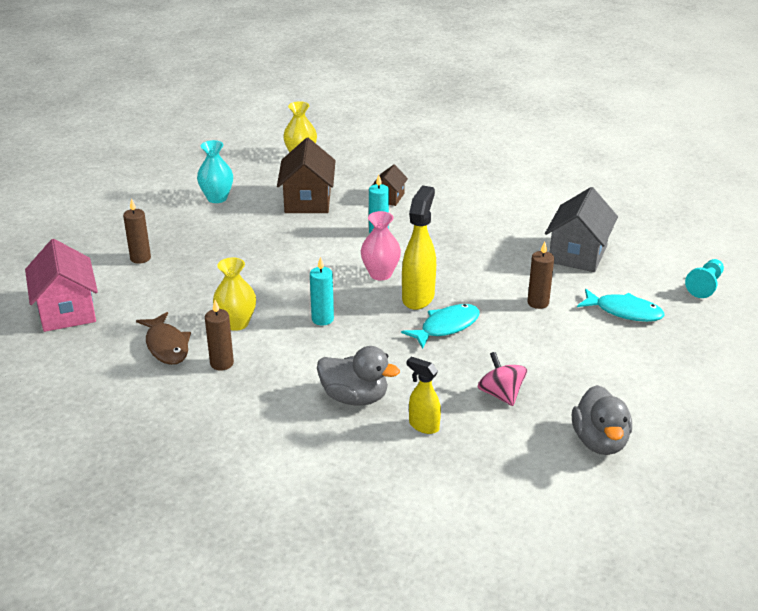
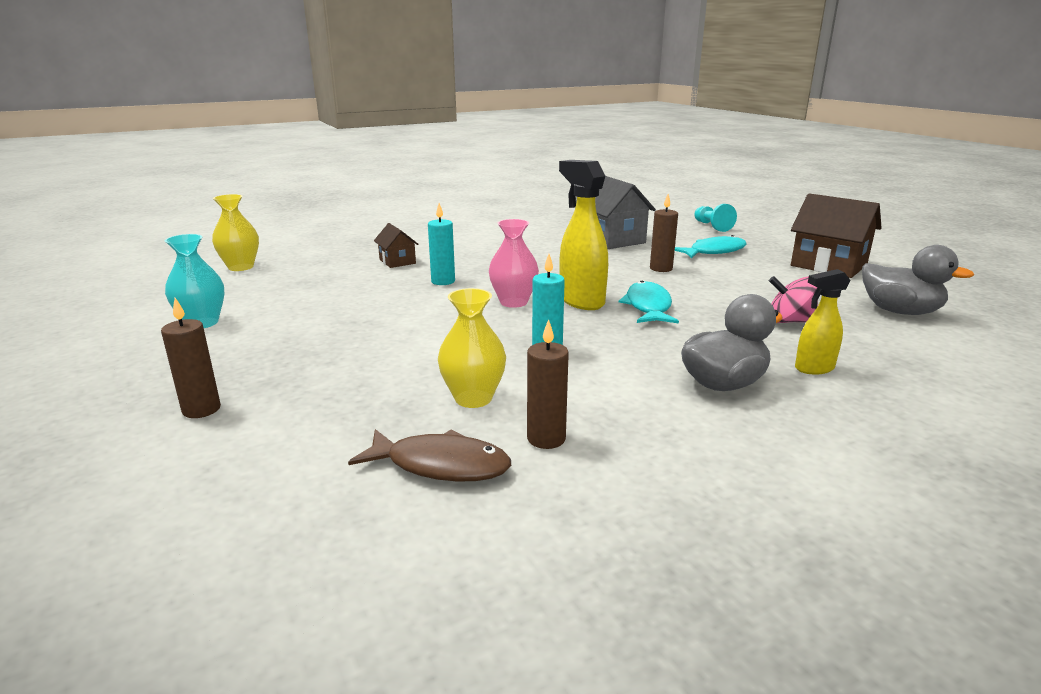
camera: 50 degrees left, 10 degrees down
(67, 311) = (187, 524): pink house -> none
(308, 201) = (321, 288): brown house -> brown house (828, 265)

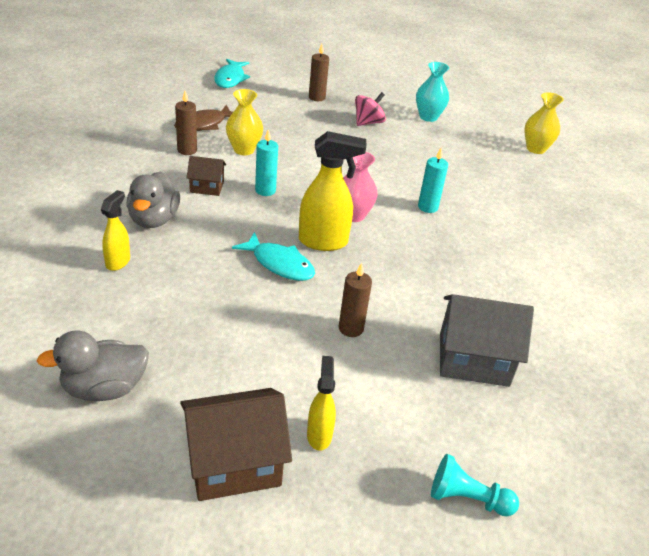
camera: 120 degrees right, 15 degrees up
(397, 261) = (498, 207): brown house -> brown house (207, 187)
(714, 251) = (364, 407): turquoise fish -> turquoise fish (230, 79)
(759, 255) = (319, 435): none -> yellow spray bottle
(789, 321) = (175, 309): pink spinning top -> pink spinning top (368, 122)

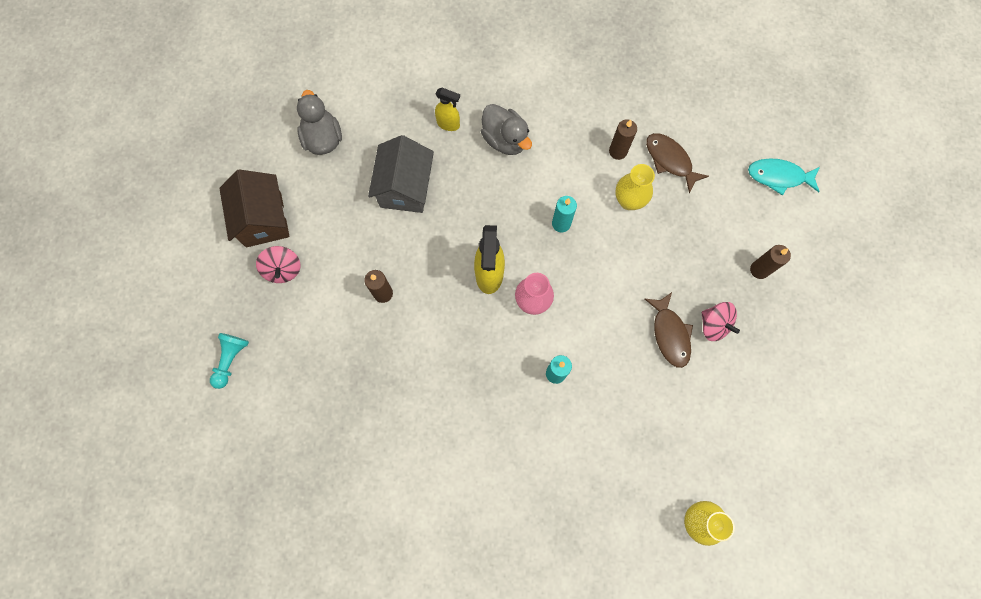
camera: 95 degrees right, 35 degrees up
(154, 219) = (505, 140): grey duck -> grey duck turned 135 degrees counterclockwise
(207, 187) = (559, 174): brown house -> none
(279, 264) = (456, 239): turquoise fish -> none
(319, 435) = (283, 269): yellow spray bottle -> pink spinning top
(379, 143) = (670, 334): none -> brown fish
(428, 117) = (745, 397): turquoise vase -> none
(473, 359) = (352, 385): grey house -> grey house (405, 187)

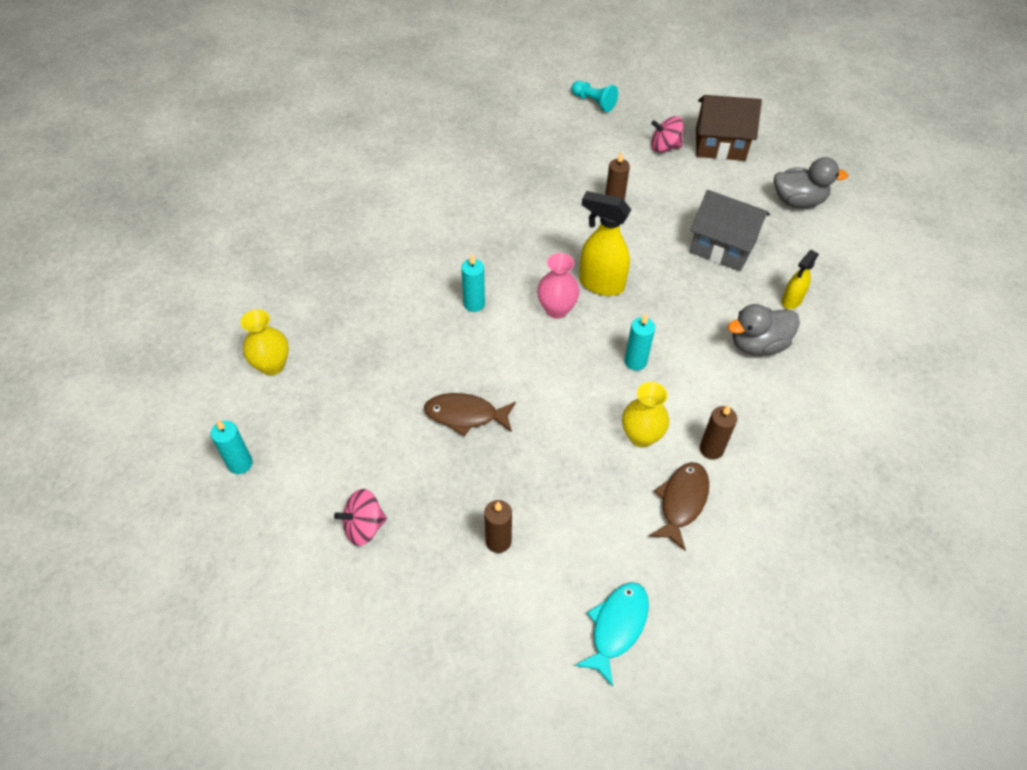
camera: 110 degrees right, 20 degrees down
(670, 160) = (681, 502): brown fish -> brown fish turned 45 degrees counterclockwise
(714, 325) = (455, 462): pink spinning top -> pink spinning top (364, 526)
(796, 492) = (240, 464): none -> turquoise candle

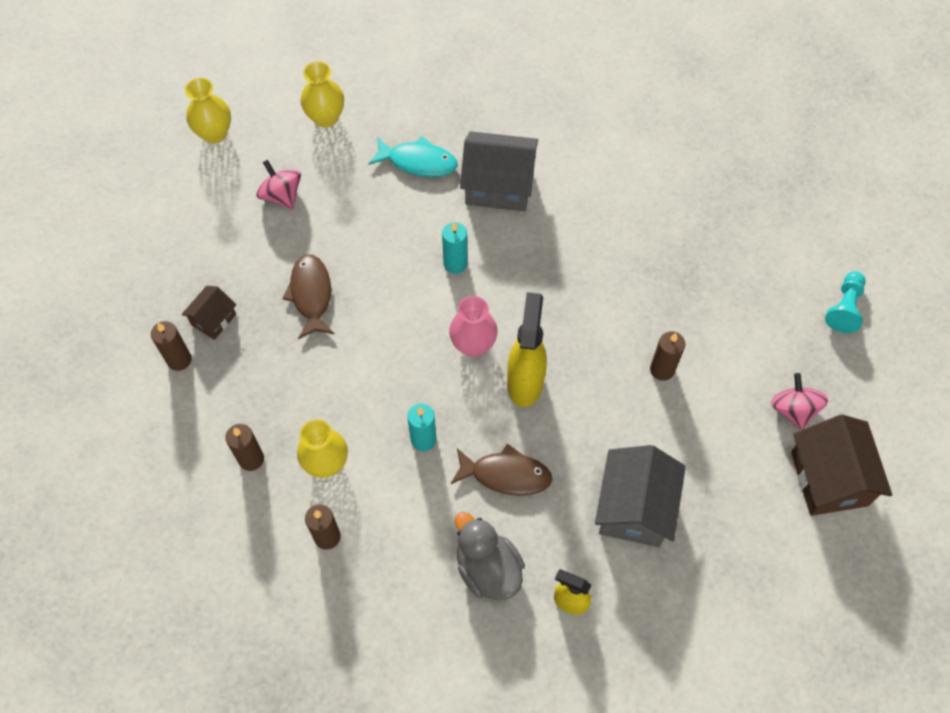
camera: 75 degrees right, 10 degrees up
(240, 464) = (214, 133): turquoise candle -> yellow vase
(364, 526) = (172, 248): pink spinning top -> pink spinning top (281, 195)
(409, 258) = (498, 186): none -> grey house
(463, 502) = (213, 319): none -> brown house
(616, 627) = (111, 480): turquoise fish -> turquoise fish (418, 162)
(623, 495) = (251, 459): none -> brown candle
(681, 502) = (256, 516): brown fish -> brown fish (506, 474)
(798, 201) = (757, 594): grey duck -> none

